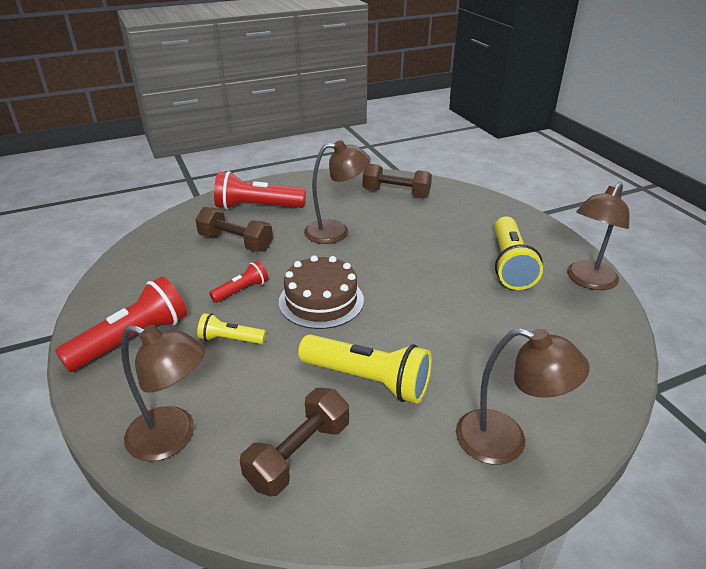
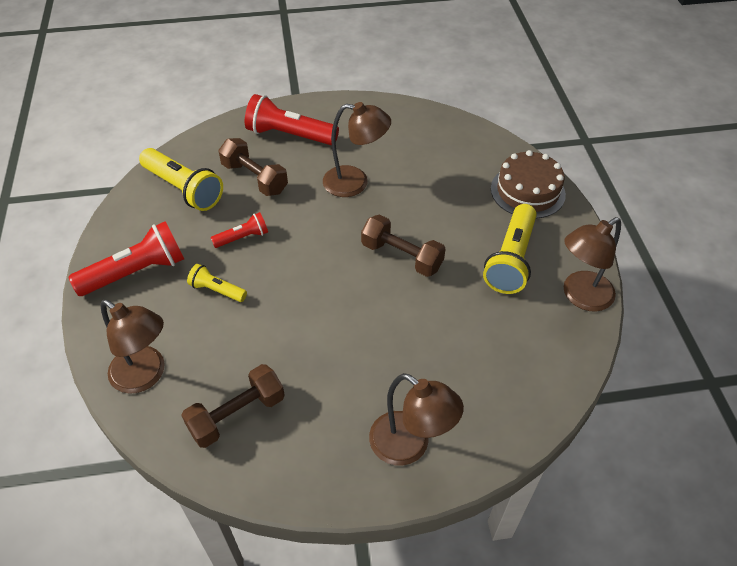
camera: 15 degrees right, 15 degrees up
(321, 301) = (310, 265): brown cake -> brown cake (527, 191)
(368, 380) = (319, 359): yellow flashlight -> yellow flashlight (184, 189)
(396, 193) = (437, 141): brown dumbbell -> brown dumbbell (401, 256)

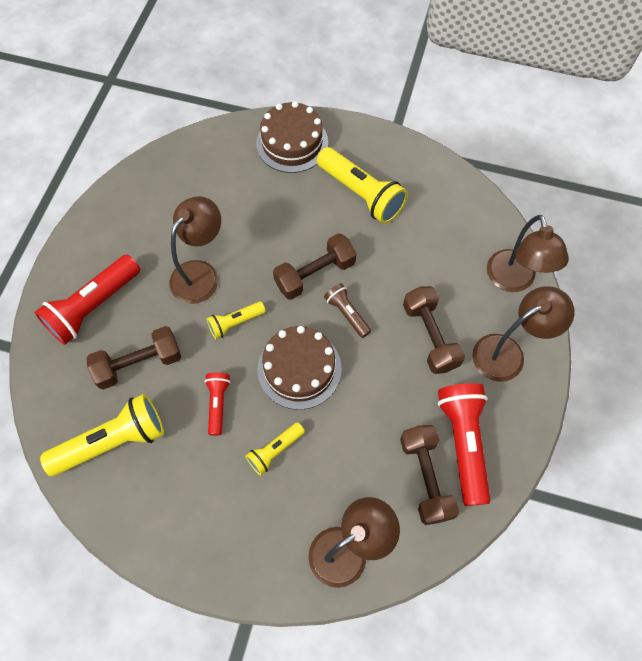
camera: 65 degrees left, 15 degrees up
(136, 272) = (210, 525): red flashlight -> red flashlight (463, 443)
(301, 279) = (299, 369): none -> brown cake
(322, 221) = (235, 323): none -> yellow flashlight
(375, 294) = (347, 313): none -> brown flashlight
(389, 368) = (430, 336): none -> brown dumbbell
(580, 296) = (422, 166): brown lamp -> brown lamp (513, 281)

